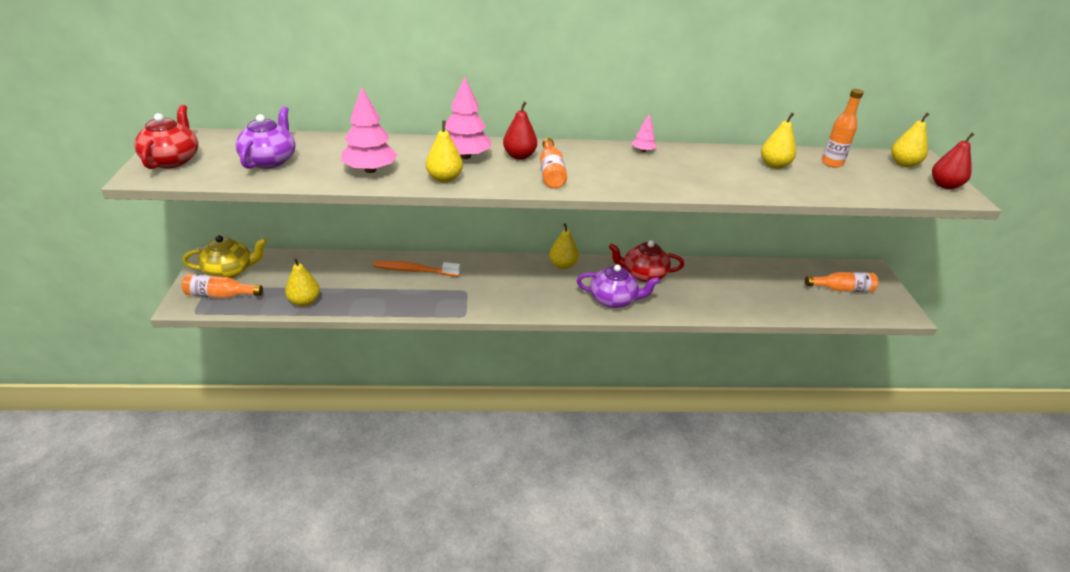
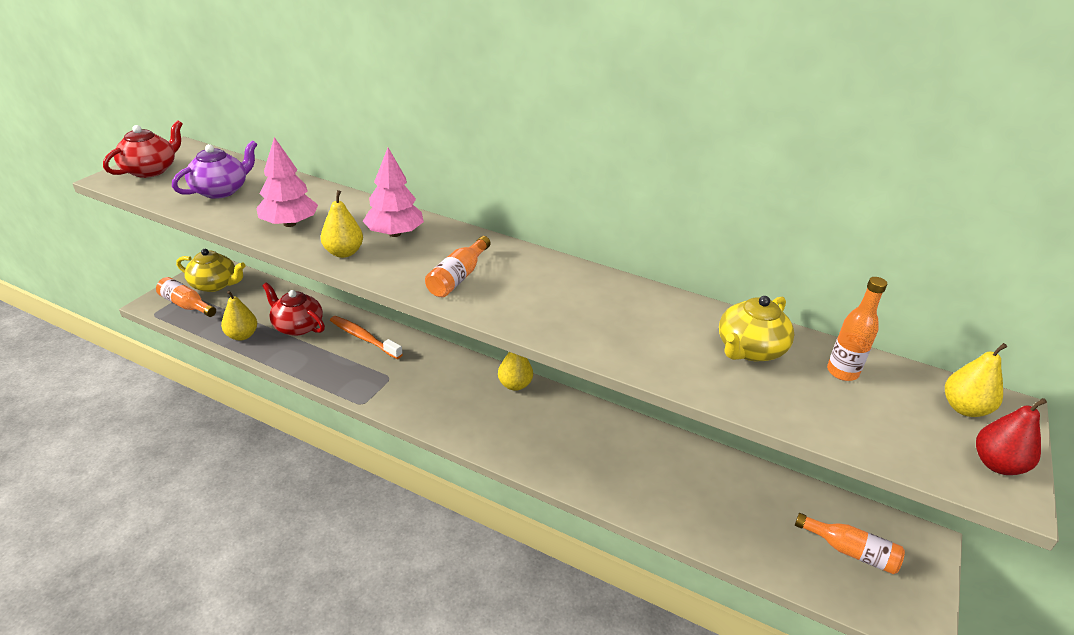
camera: 30 degrees right, 0 degrees up
(519, 156) = (449, 248): red pear -> none
(614, 300) = (531, 446): purple teapot -> none
(643, 151) = (597, 280): pink tree -> none
(643, 274) = (595, 429): red teapot -> red teapot (297, 326)
(774, 165) = (749, 349): yellow pear -> yellow teapot

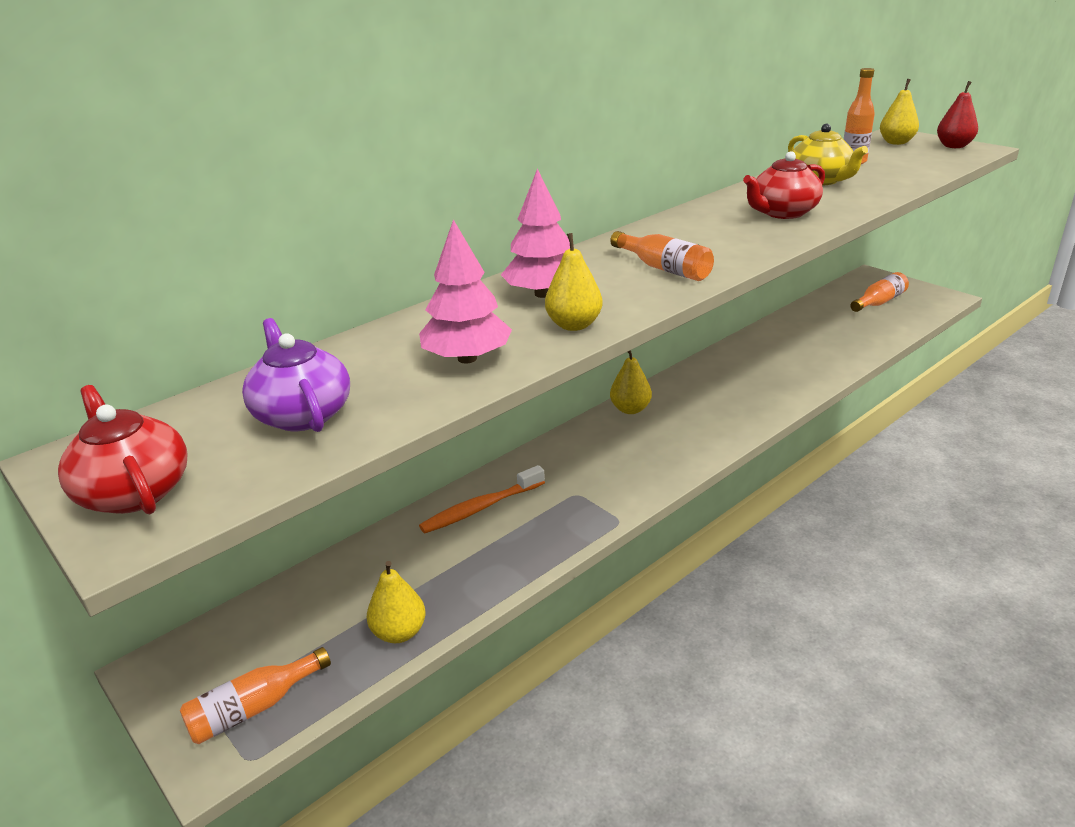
camera: 65 degrees left, 5 degrees down
(215, 285) = (214, 667): yellow teapot -> none
(297, 326) = (412, 569): red teapot -> red teapot (782, 213)

